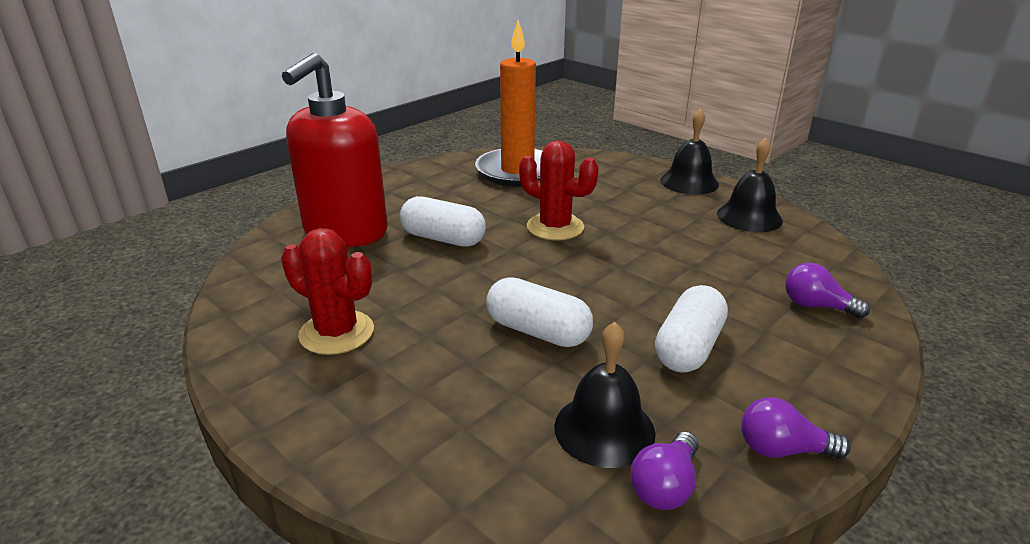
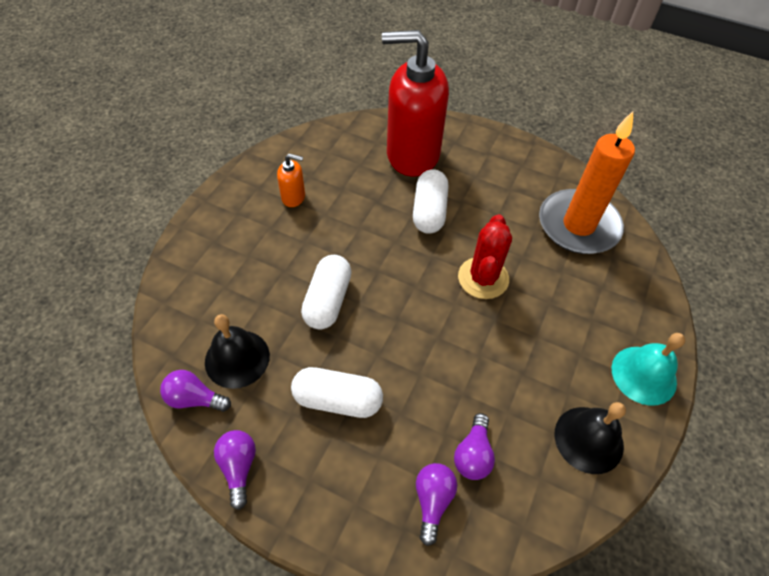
camera: 70 degrees right, 25 degrees up
(337, 333) = (293, 197): red cactus -> orange soap dispenser
(689, 182) = (644, 375): black bell -> turquoise bell
(763, 273) = (473, 454): none -> purple light bulb

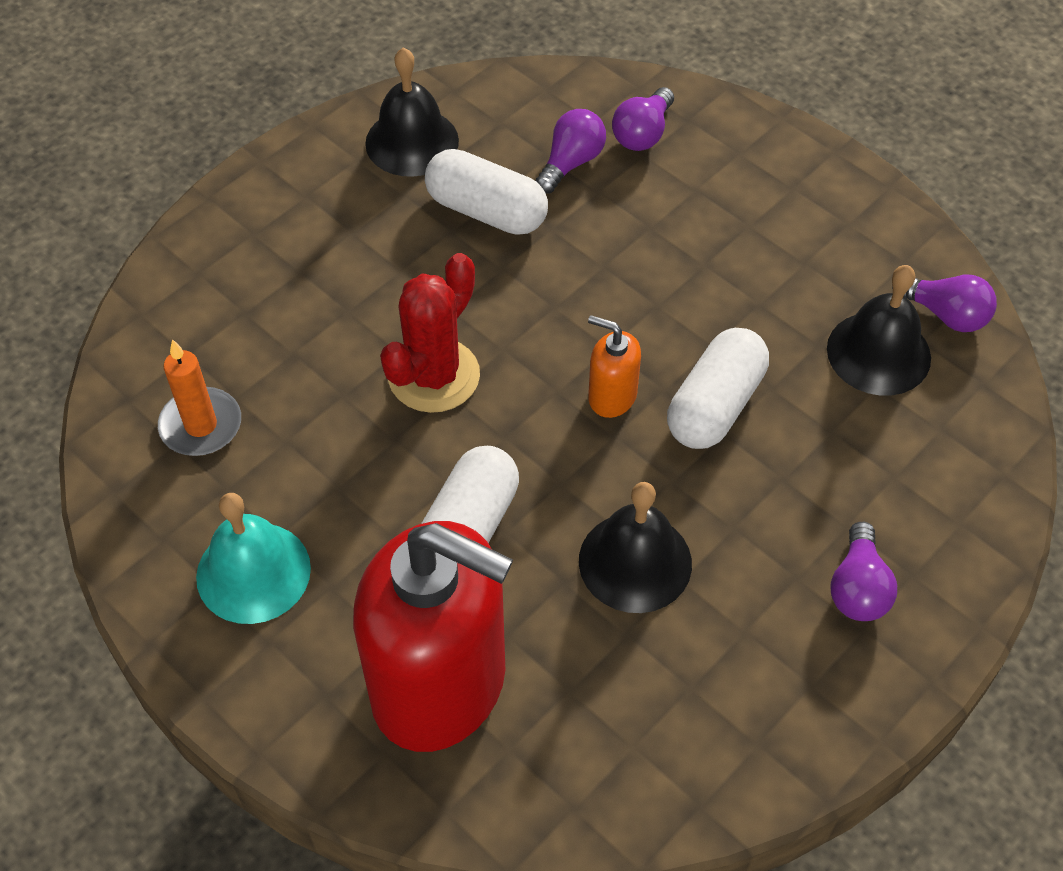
camera: 160 degrees left, 0 degrees up
(239, 467) = (884, 221): purple light bulb -> purple light bulb (858, 588)
(293, 197) = (737, 637): orange soap dispenser -> orange soap dispenser (612, 396)
(337, 400) = (734, 263): white capsule -> white capsule (486, 211)
(347, 216) = (635, 562): none -> black bell
(578, 225) = (201, 425): orange candle -> orange candle, size x0.51
(644, 375) = (281, 187): turquoise bell -> turquoise bell (253, 572)

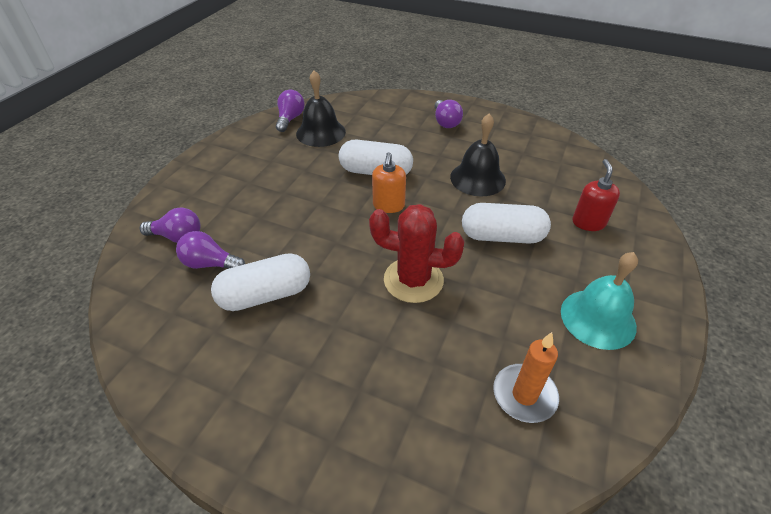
camera: 110 degrees left, 10 degrees down
(412, 142) = (200, 362): black bell -> none
(440, 684) = (588, 222): red soap dispenser -> red soap dispenser, size x0.41
(486, 211) = (265, 295): white capsule -> white capsule turned 60 degrees clockwise
(858, 588) = (445, 122): purple light bulb -> purple light bulb turned 90 degrees clockwise

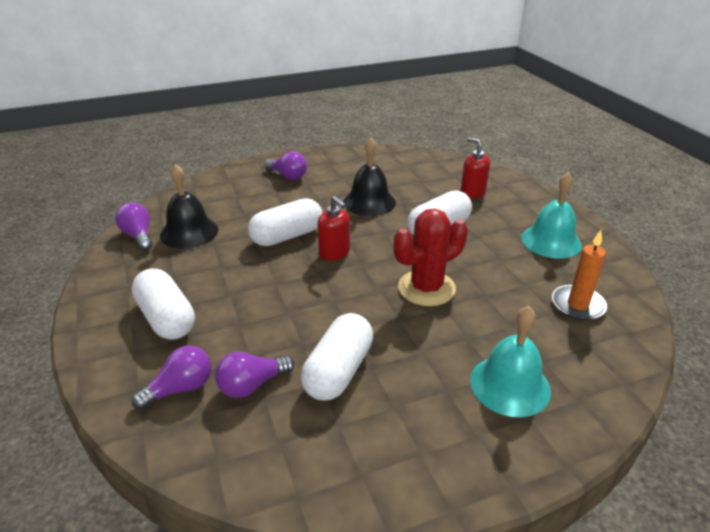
camera: 45 degrees left, 10 degrees down
(230, 186) = (166, 318): none -> white capsule
(355, 406) = (510, 385): none -> turquoise bell
(388, 205) = (334, 253): orange soap dispenser -> red soap dispenser

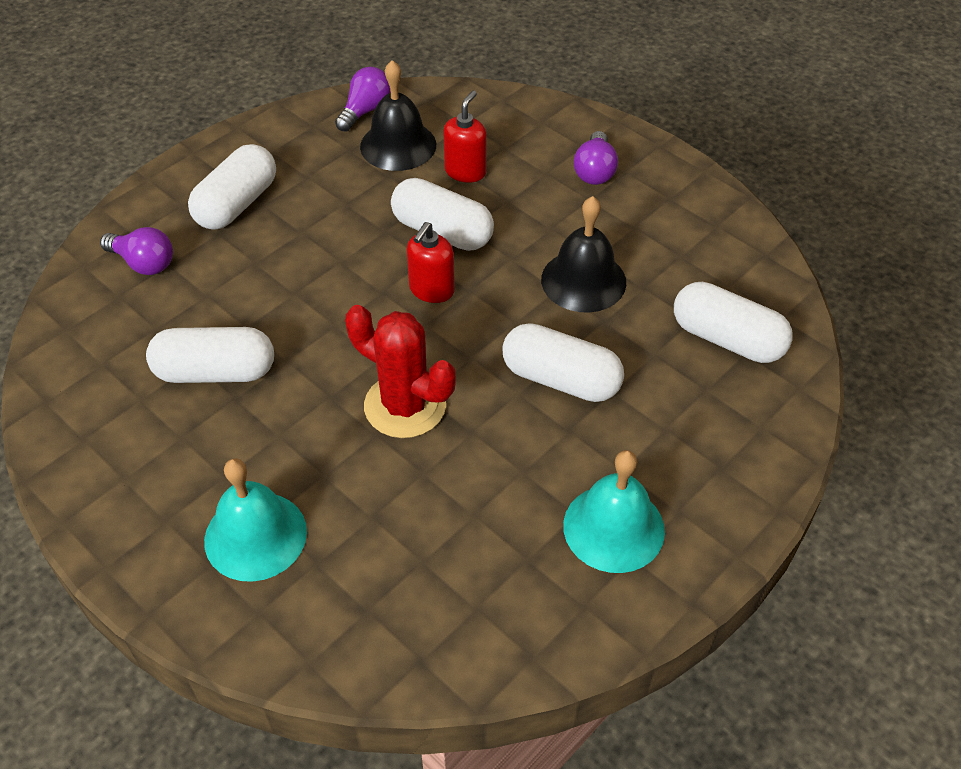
camera: 65 degrees right, 15 degrees up
(252, 385) = (168, 312): purple light bulb -> none
(441, 176) = (727, 339): none -> white capsule
(472, 193) = (700, 393): red soap dispenser -> red soap dispenser (465, 171)
(577, 305) = (455, 587): orange candle -> none

